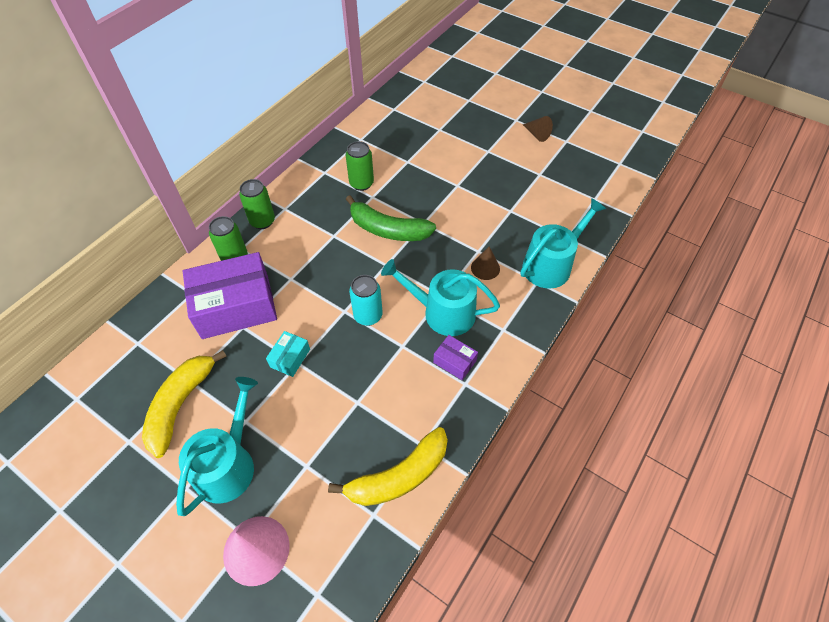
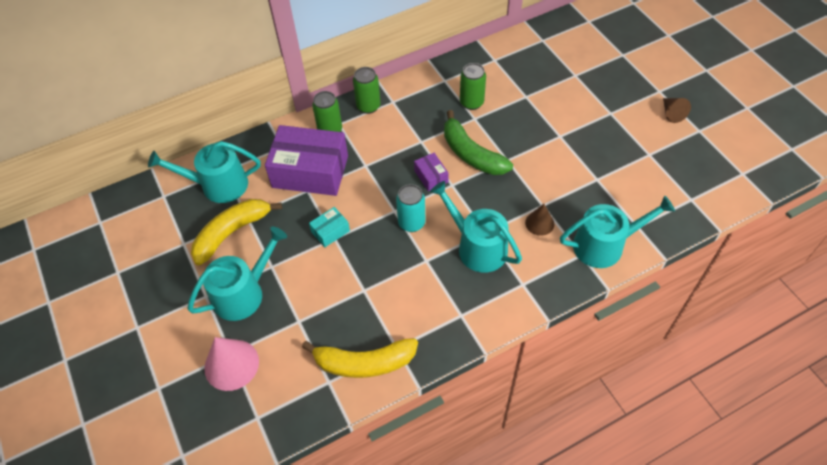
camera: 30 degrees right, 0 degrees up
(138, 360) = (218, 185): none -> turquoise watering can
(454, 361) = (463, 293): purple box -> purple box (431, 176)

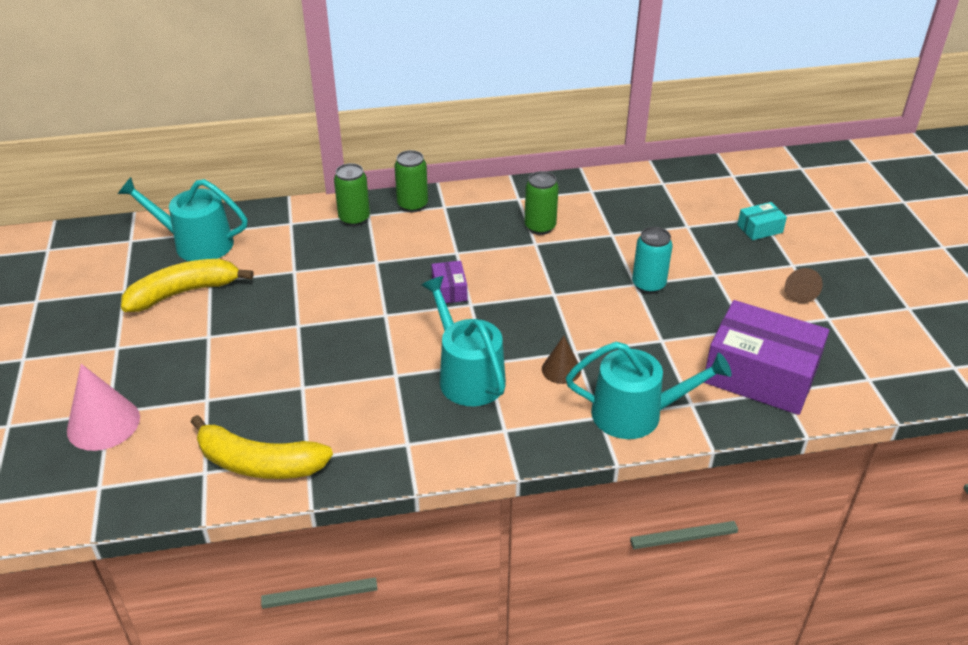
camera: 15 degrees right, 15 degrees down
(243, 293) = (160, 355): turquoise watering can -> none
(310, 171) = (308, 253): purple box -> purple box (760, 375)
(330, 231) = (297, 317): turquoise box -> turquoise box (760, 228)
(411, 223) = (399, 332): turquoise can -> turquoise can (648, 285)
(471, 154) = (512, 278): green banana -> none

